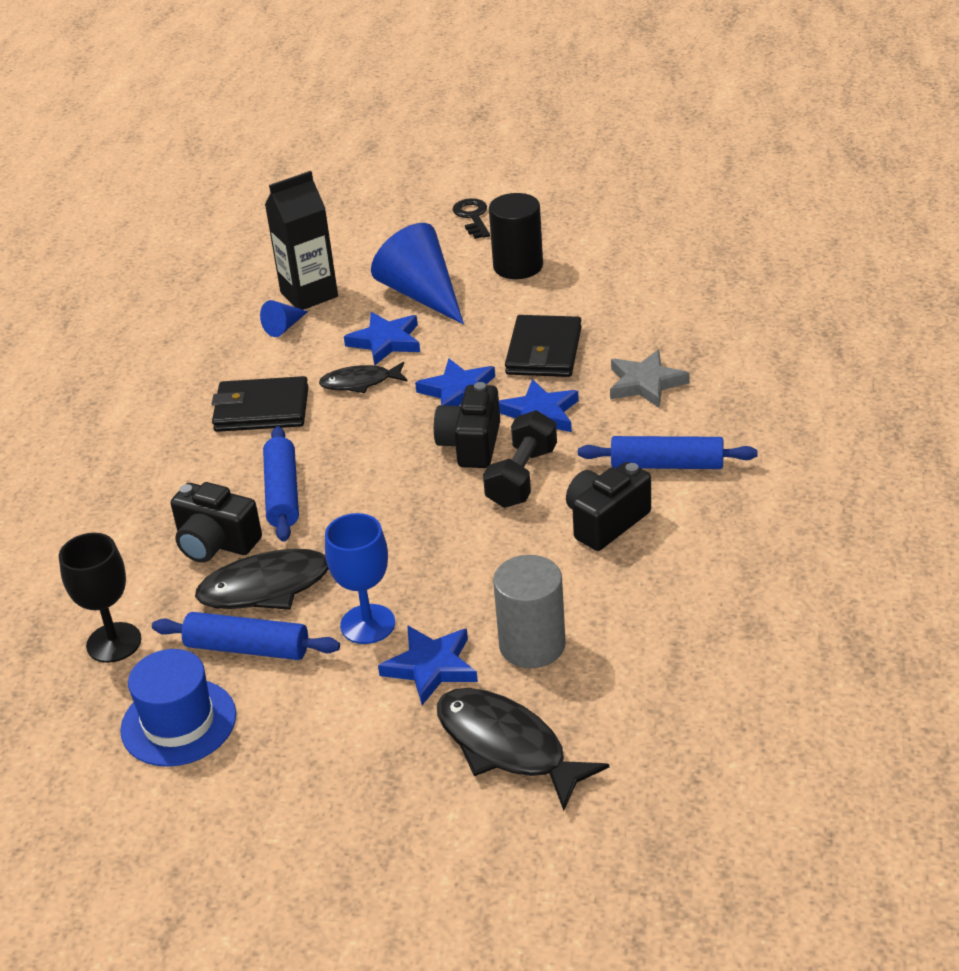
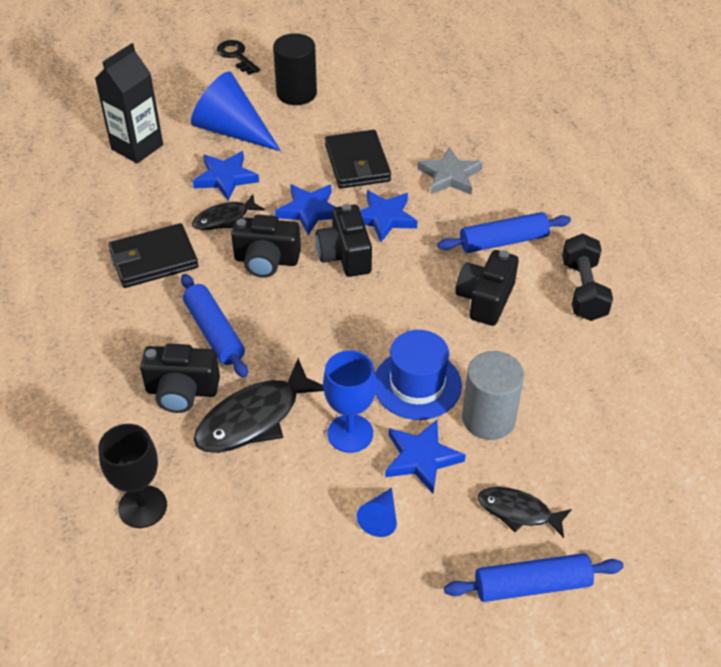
camera: 25 degrees left, 10 degrees up
(178, 722) = (241, 566): blue hat -> blue hat (417, 384)
(248, 648) = (262, 481): blue rolling pin -> blue rolling pin (532, 585)
(284, 327) = (132, 180): blue cone -> blue cone (380, 518)
(380, 433) = (266, 260): none -> black camera
(507, 747) = (518, 512): black fish -> black fish, size x0.60
(522, 477) = (400, 275): black dumbbell -> black dumbbell (583, 290)

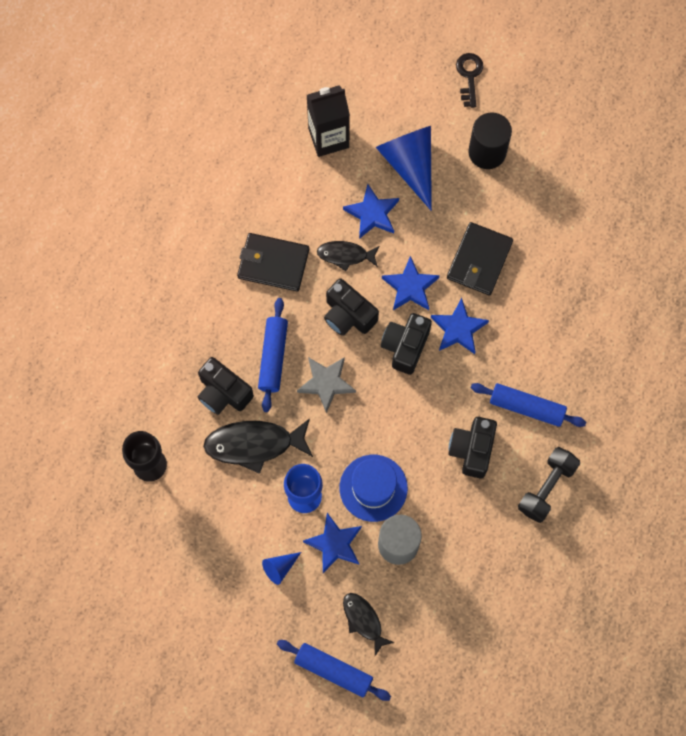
camera: 35 degrees right, 25 degrees up
(450, 176) = (538, 319): grey star -> grey star (326, 383)
(485, 299) = (472, 450): black camera -> black camera turned 45 degrees counterclockwise

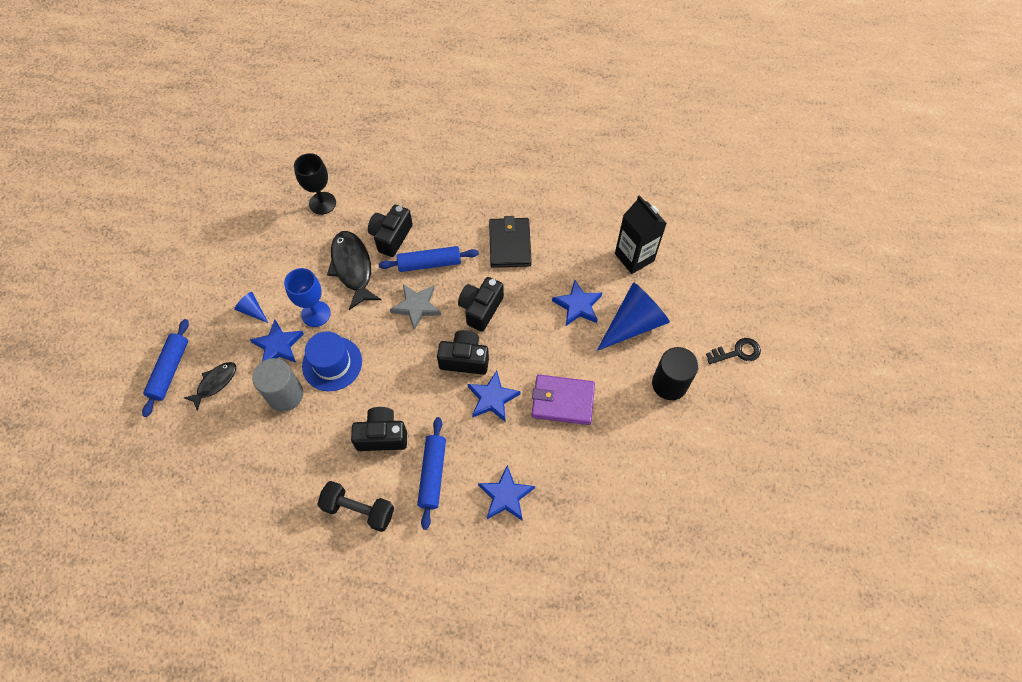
camera: 75 degrees right, 10 degrees down
(345, 255) = (533, 294): black fish -> none
(410, 287) = (520, 350): blue star -> blue star (506, 496)
(479, 260) = (562, 401): black wallet -> purple wallet

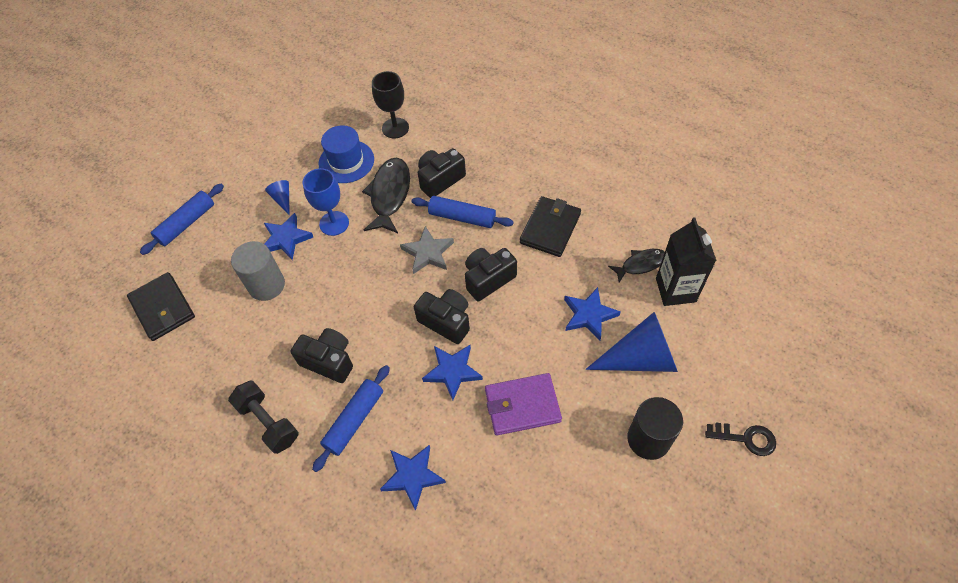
camera: 30 degrees right, 5 degrees down
(197, 457) = (163, 308): none -> black wallet
(215, 383) = (215, 250): black fish -> black fish (640, 264)
(332, 363) = (322, 274): blue hat -> blue hat (346, 161)
(562, 401) = (522, 406): purple wallet -> purple wallet turned 45 degrees counterclockwise

